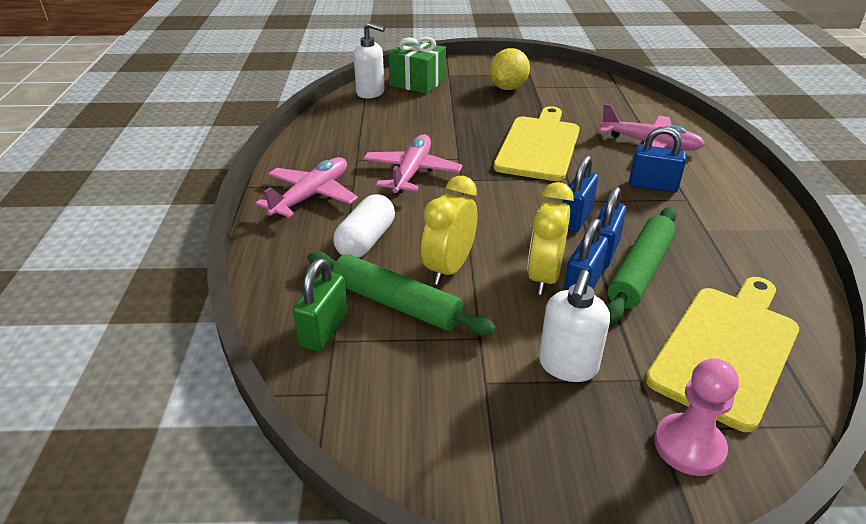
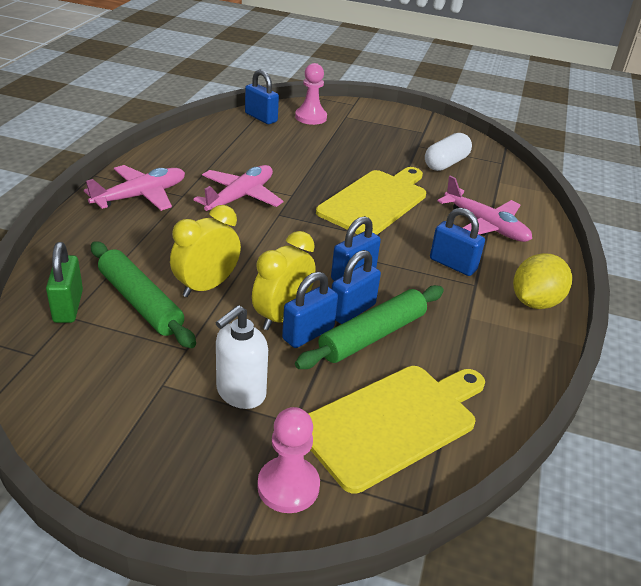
camera: 15 degrees right, 0 degrees up
(324, 330) = (68, 306): green padlock -> green padlock turned 45 degrees counterclockwise
(366, 241) = (156, 245): white capsule -> white capsule (446, 163)
(371, 93) = (261, 117): white soap dispenser -> blue padlock
(417, 82) = (310, 117): green gift -> pink pawn
(508, 88) = (391, 141): yellow lemon -> yellow lemon (535, 302)

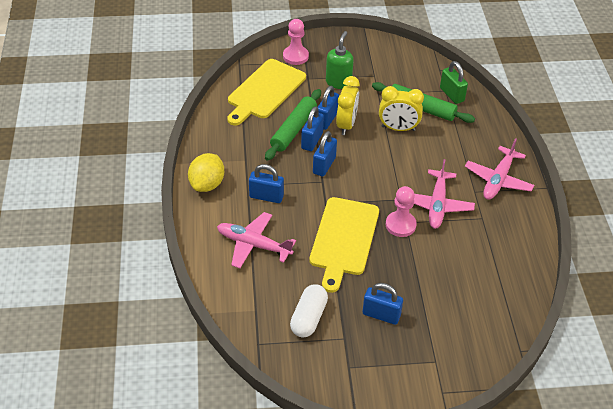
camera: 160 degrees right, 10 degrees up
(206, 286) = (398, 128): yellow clock -> yellow clock turned 75 degrees clockwise
(240, 393) = (338, 82): white soap dispenser -> green soap dispenser
(261, 117) = (505, 318): blue padlock -> blue padlock (381, 315)
(310, 117) = (465, 342): pink pawn -> pink pawn (400, 225)

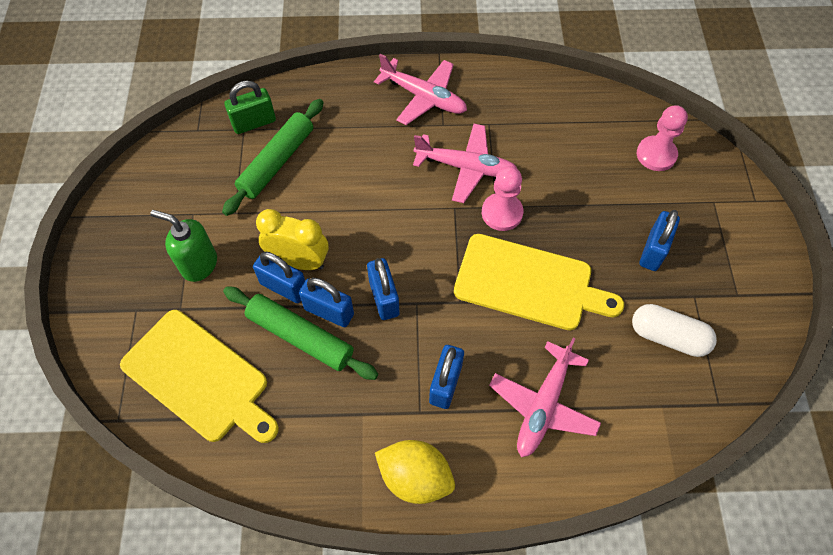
camera: 85 degrees left, 15 degrees up
(295, 56) = (118, 324): pink pawn -> pink pawn (656, 155)
(324, 165) = (384, 298): blue padlock -> blue padlock turned 45 degrees clockwise
(398, 128) = (315, 195): yellow clock -> none

